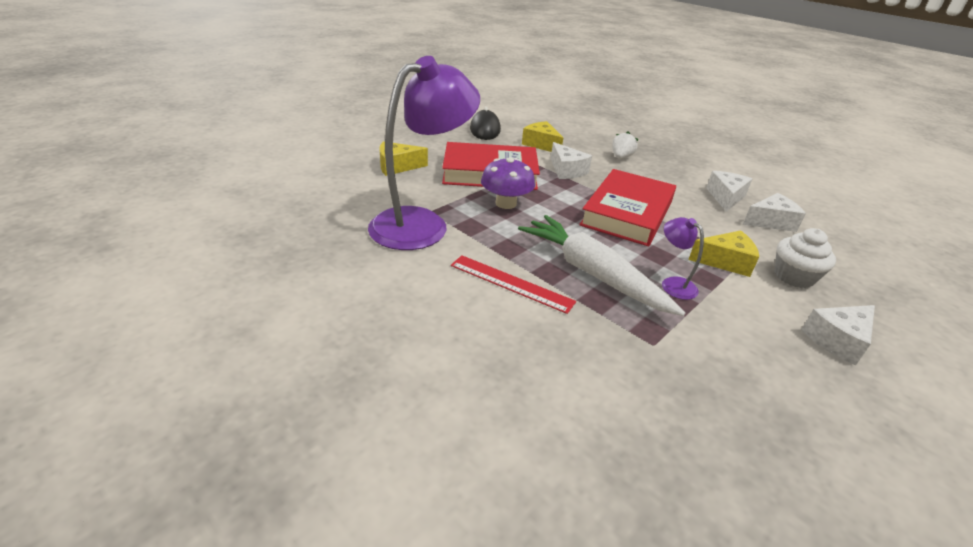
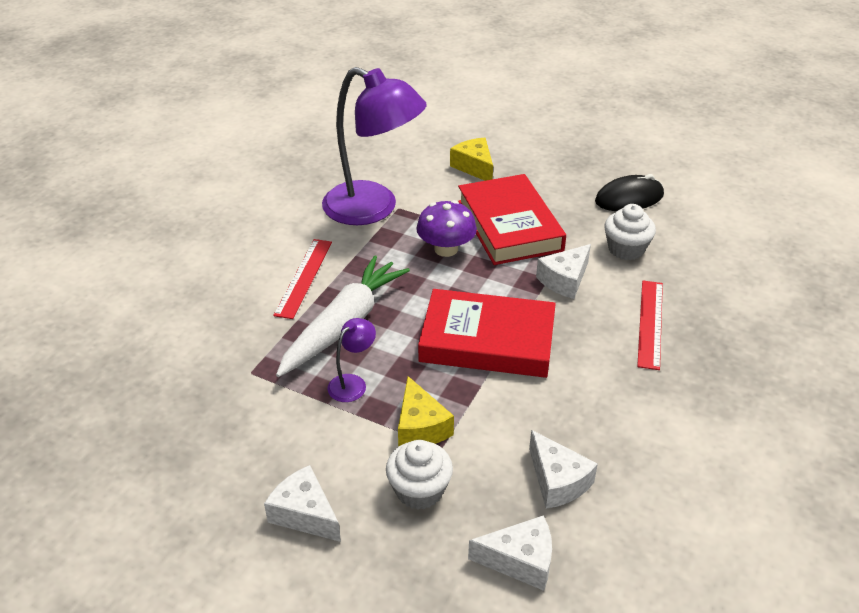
camera: 75 degrees right, 5 degrees up
(541, 144) = (626, 249): yellow cheese -> white cupcake
(621, 157) = (650, 323): white strawberry -> red ruler
(725, 197) = (602, 434): white cheese -> white cheese (520, 561)

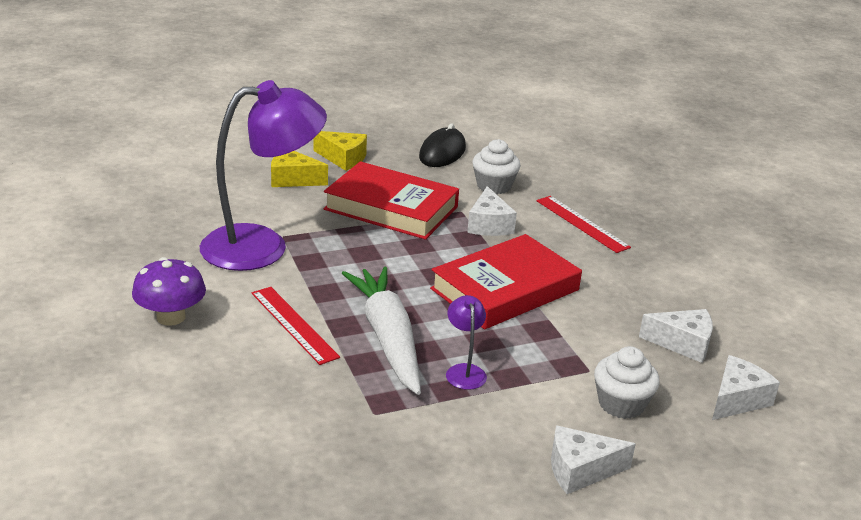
camera: 50 degrees left, 10 degrees down
(420, 427) = (556, 368): yellow cheese -> yellow cheese (343, 158)
(446, 249) = (372, 246): purple mushroom -> purple mushroom (171, 317)

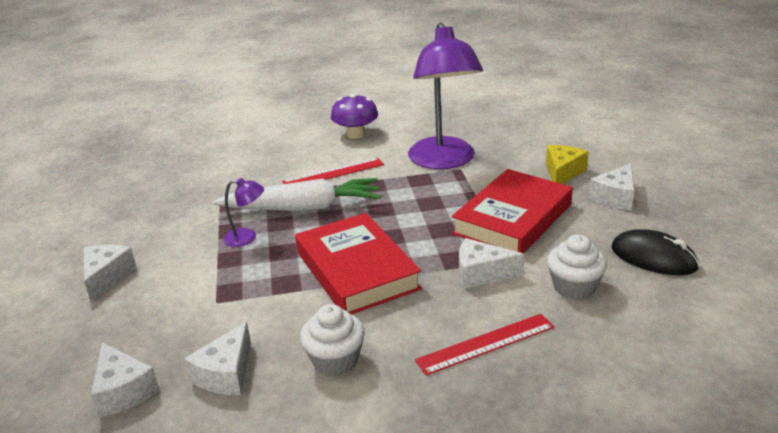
camera: 105 degrees right, 0 degrees up
(343, 158) = (615, 197): yellow cheese -> white cheese
(621, 404) = (163, 312): white cupcake -> white cupcake (335, 360)

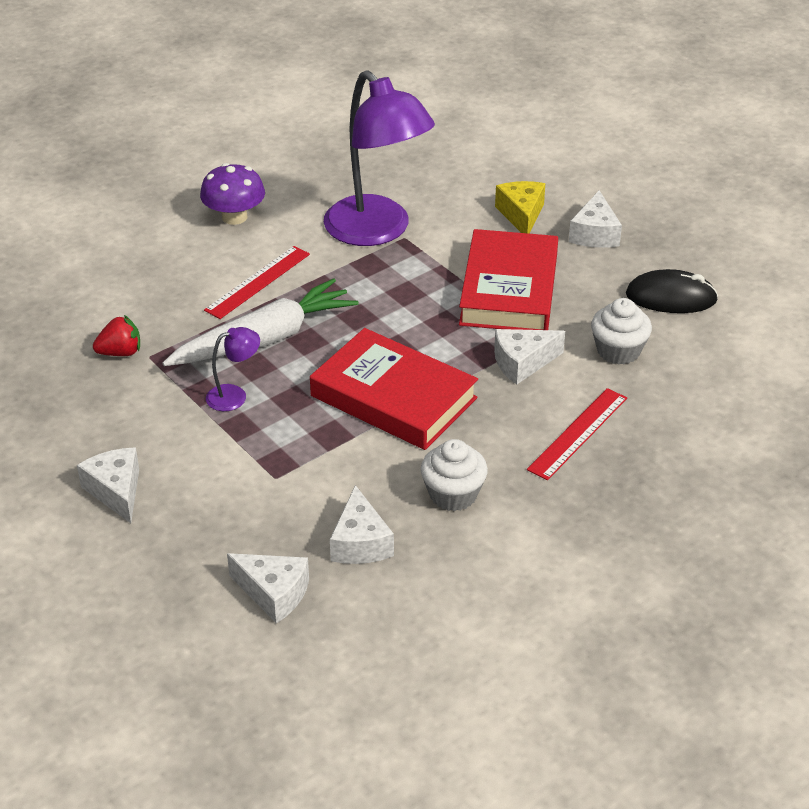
camera: 30 degrees left, 10 degrees up
(205, 193) = (120, 352): none -> red strawberry

